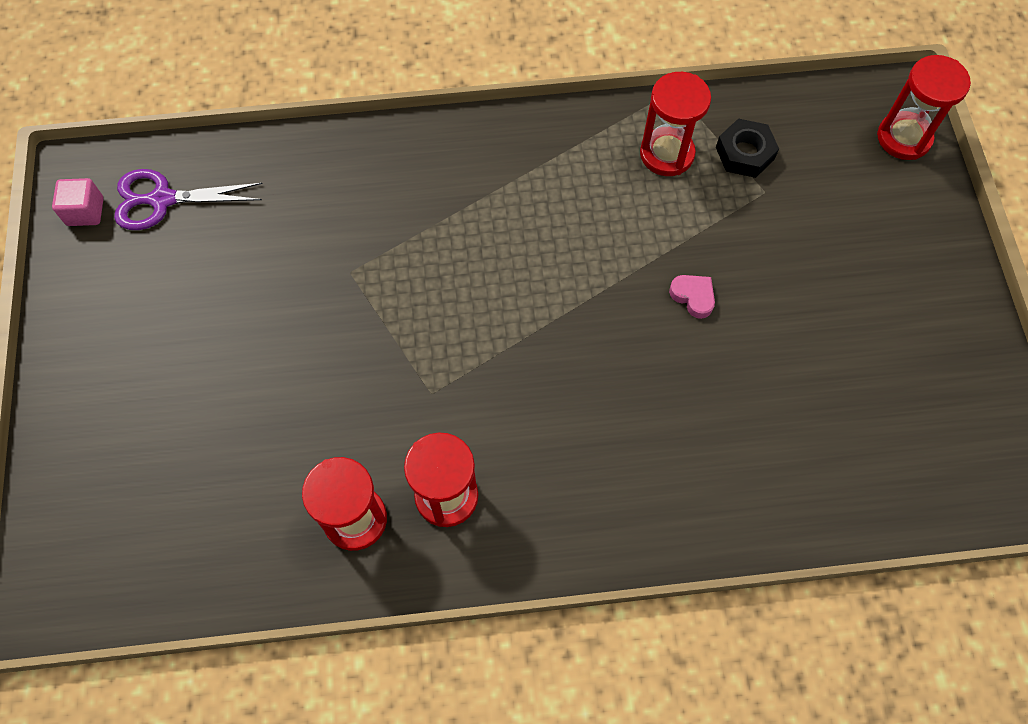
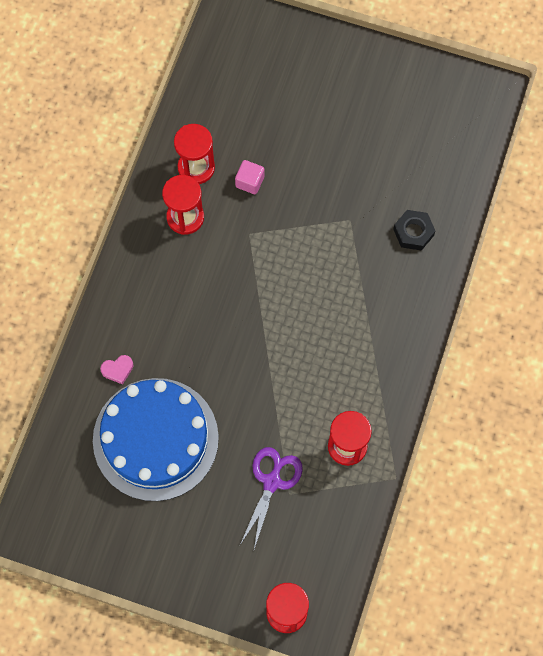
camera: 115 degrees right, 5 degrees up
(85, 211) = (462, 89): pink cube -> pink cube (250, 182)
(162, 199) = (451, 133): purple scissors -> purple scissors (272, 481)
(693, 297) = (238, 408): pink heart -> pink heart (118, 370)
(745, 153) = (324, 497): black nut -> black nut (413, 232)
(796, 380) = (155, 439): none -> blue cake

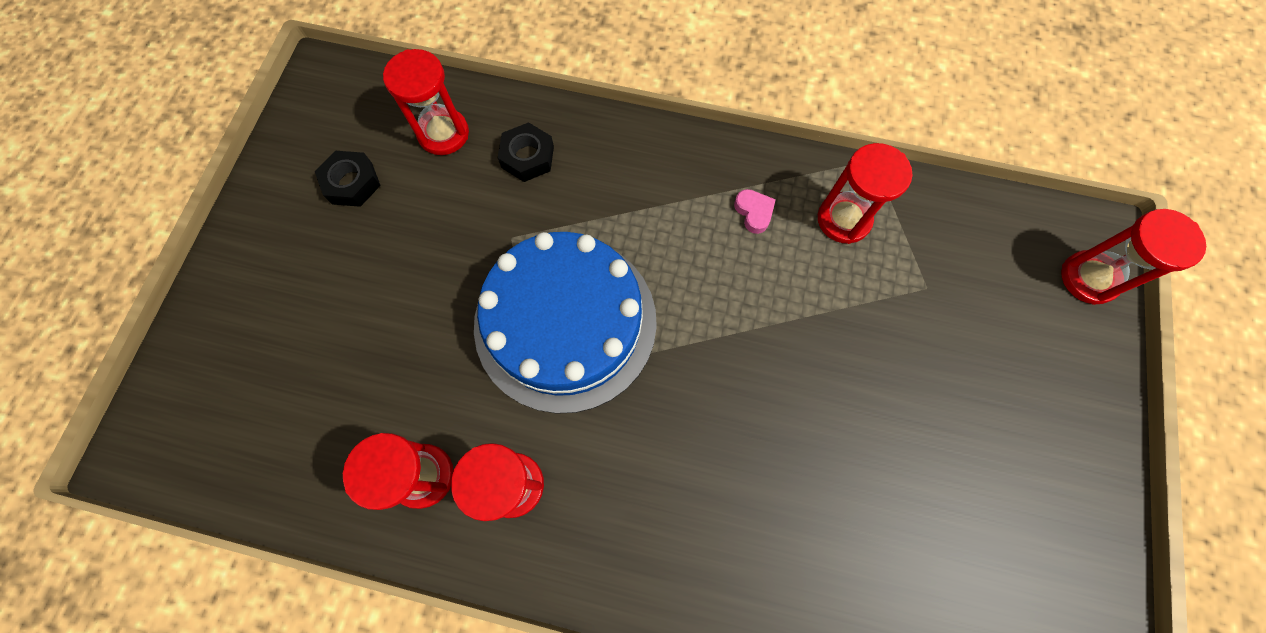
camera: 95 degrees left, 0 degrees up
(118, 370) = (790, 571): pink heart -> pink heart (754, 212)
(155, 439) = (892, 492): blue cake -> blue cake (565, 322)
(250, 182) = (450, 385): pink cube -> none
(272, 481) = (916, 312): purple scissors -> none
(399, 118) = (352, 183): none -> black nut
(436, 176) = (443, 133): none -> red hourglass

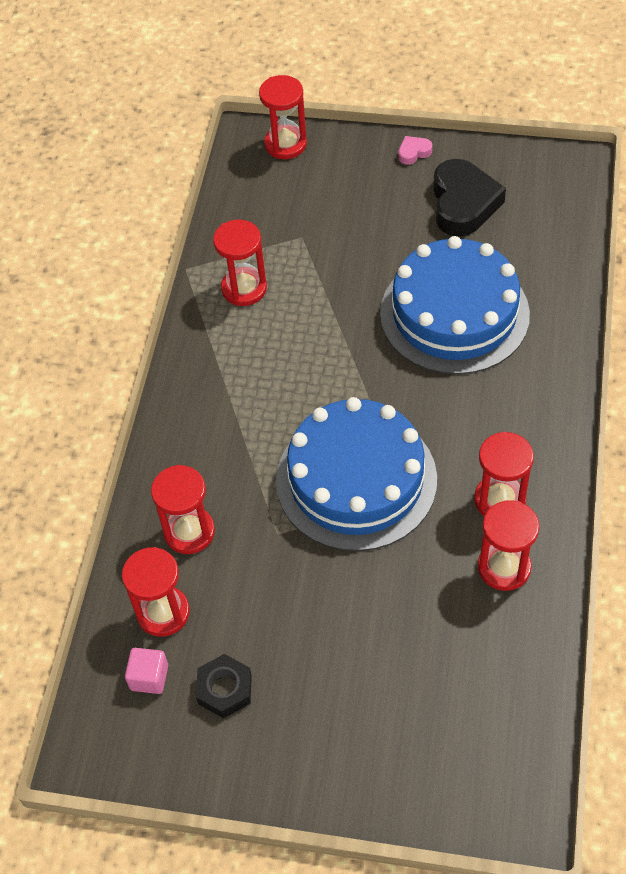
camera: 90 degrees left, 15 degrees down
(380, 122) = (149, 677): none -> pink cube
(527, 157) = (189, 532): black nut -> red hourglass
(754, 212) = (241, 350): pink heart -> pink heart (413, 152)
(801, 467) = (454, 314): none -> blue cake
(1000, 507) = (463, 203): none -> black heart

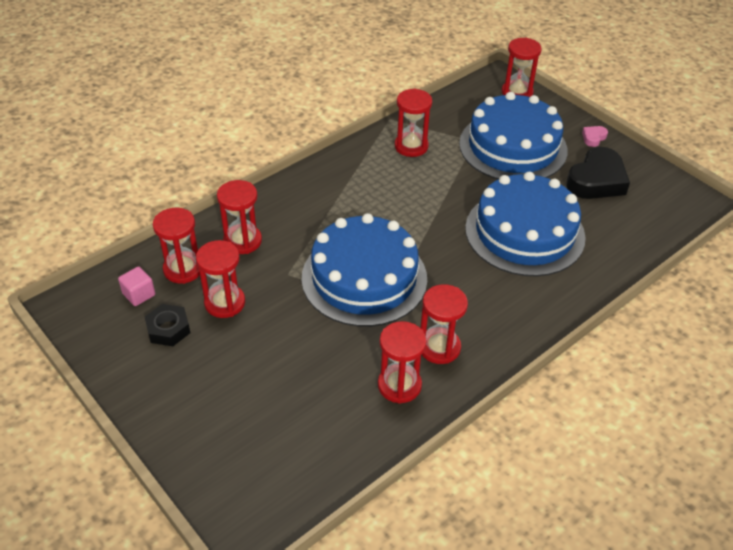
camera: 35 degrees right, 10 degrees down
(249, 615) = (225, 303): none -> red hourglass
(347, 217) = (513, 147): none -> blue cake
(413, 152) = (593, 138): pink heart -> pink heart turned 60 degrees counterclockwise

